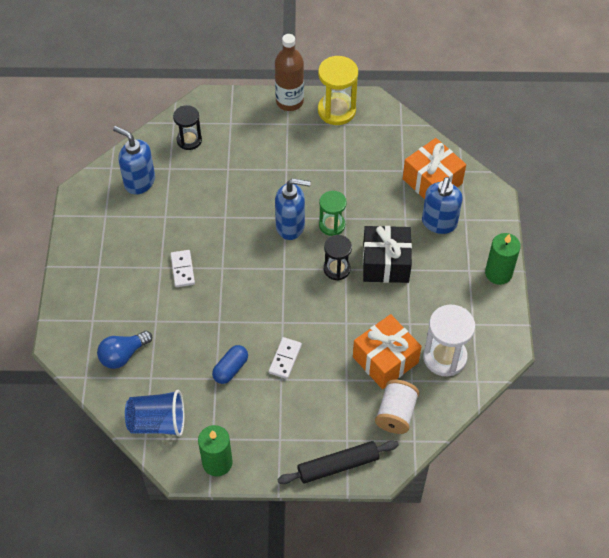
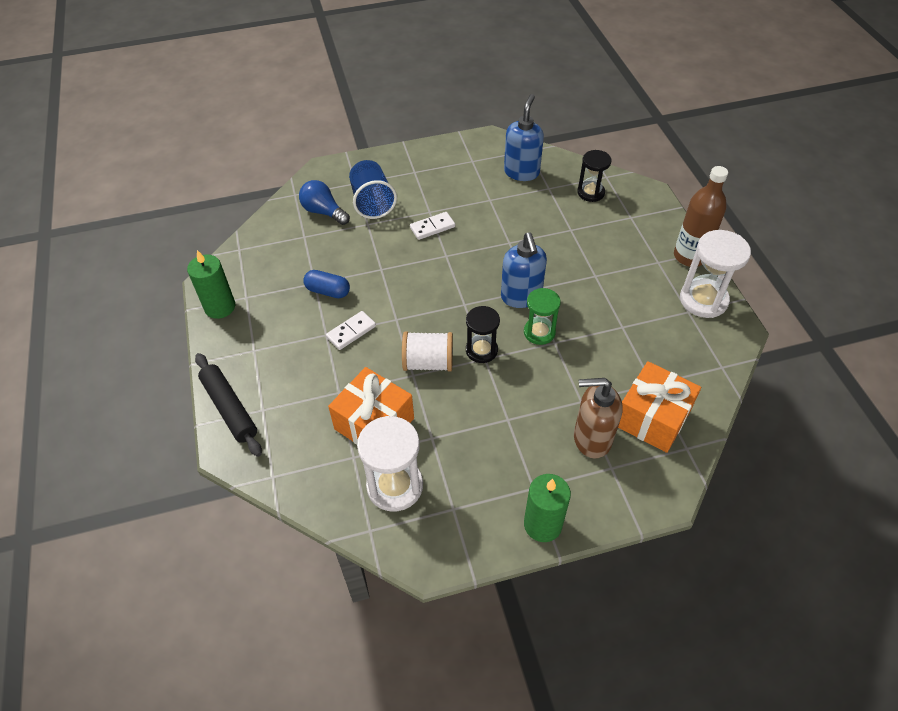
camera: 75 degrees right, 5 degrees down
(158, 422) = (256, 253): blue cup -> blue cup (372, 202)
(285, 359) = (351, 332): white domino -> white domino turned 45 degrees counterclockwise
(336, 110) = (703, 300): yellow hourglass -> white hourglass
(385, 263) = (507, 395): black gift -> none
(396, 414) = (305, 450): white spool -> white spool (428, 363)
(439, 223) = (591, 439): blue soap dispenser -> brown soap dispenser

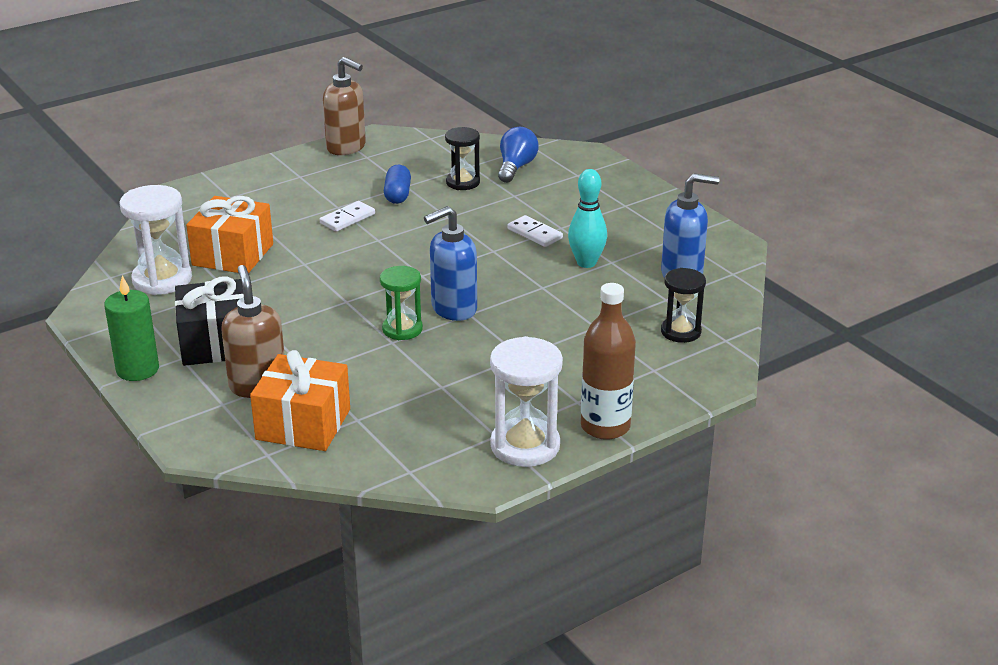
camera: 70 degrees right, 20 degrees down
(220, 307) = (346, 147): green candle -> brown soap dispenser
(230, 408) = (225, 181): black rolling pin -> none
(351, 332) = (347, 219): white domino -> white domino turned 75 degrees counterclockwise
(372, 202) = (551, 190): blue cup -> none
(428, 363) = (324, 269): white spool -> none
(481, 350) = (357, 297): black hourglass -> black hourglass (463, 182)
(486, 212) = (586, 263): none -> turquoise bowling pin
(518, 459) = (215, 343): none -> black gift

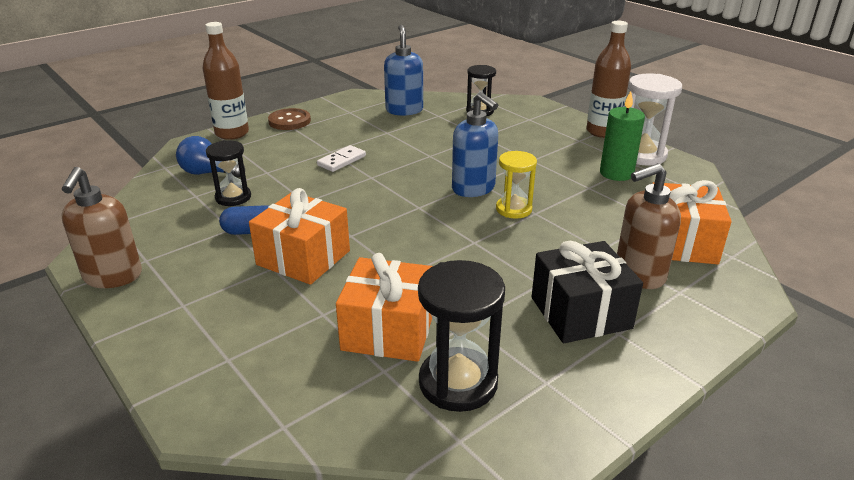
camera: 95 degrees left, 0 degrees up
(137, 369) = (658, 362): green candle -> green candle (616, 173)
(162, 280) = (458, 382): white hourglass -> black hourglass
(346, 147) = (113, 277): brown soap dispenser -> brown soap dispenser turned 150 degrees clockwise
(347, 219) = (303, 257): white domino -> orange gift
(402, 329) = (513, 209): green hourglass -> yellow hourglass
(586, 263) = (390, 140): turquoise bowling pin -> none
(612, 171) = (232, 133): none -> brown bottle
(646, 201) = (289, 121): none -> brown button

